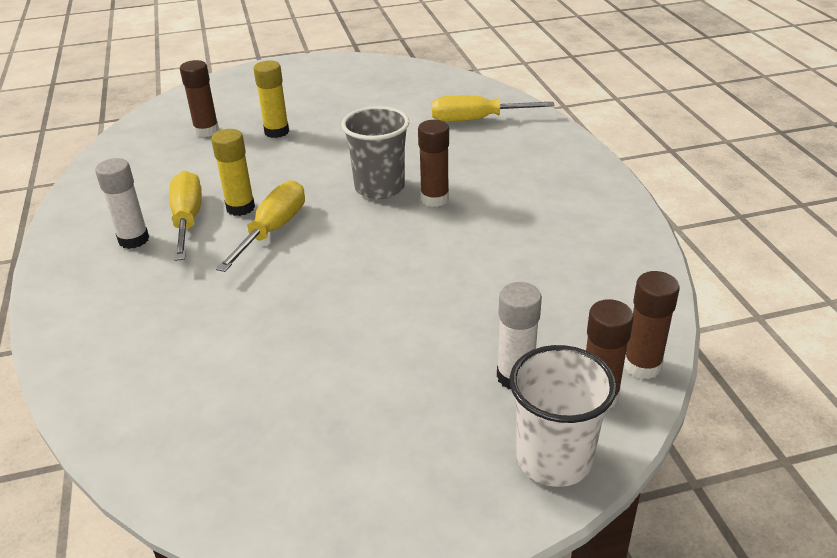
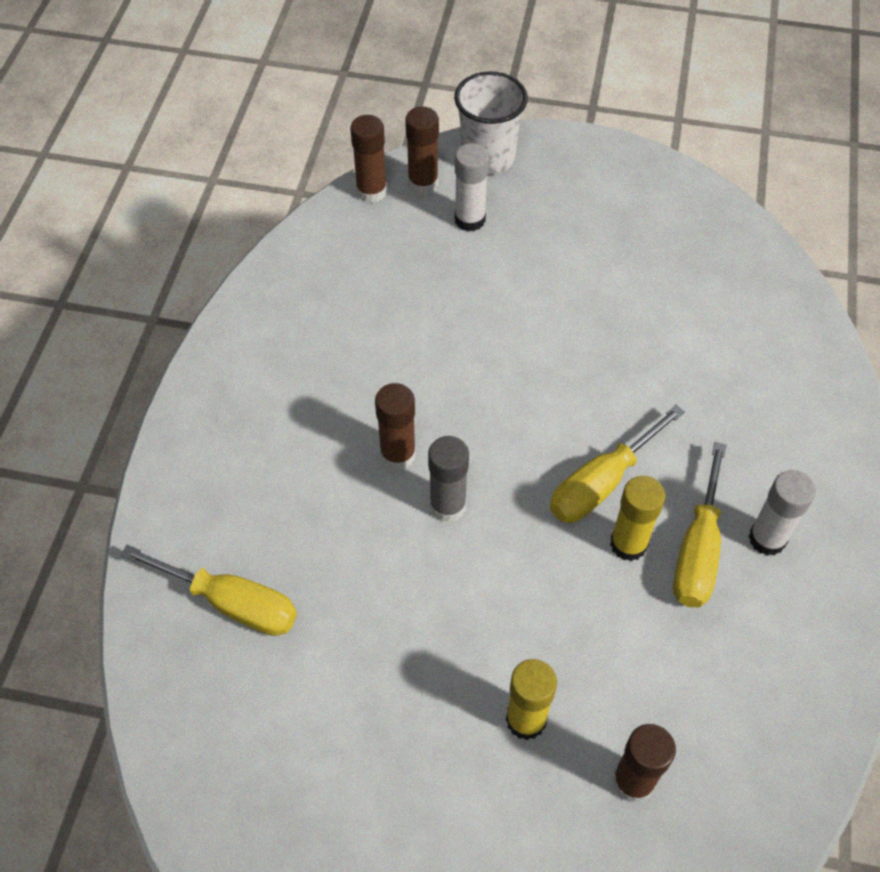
camera: 155 degrees left, 20 degrees up
(379, 188) = (447, 506): grey cup -> grey glue stick

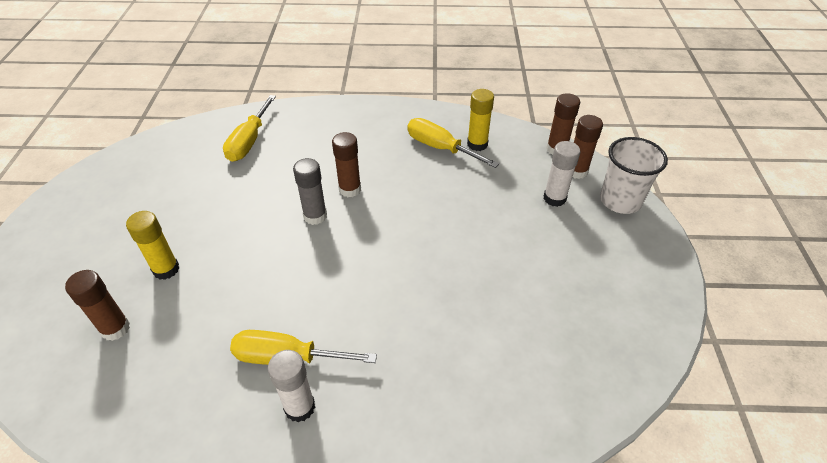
camera: 80 degrees right, 10 degrees down
(601, 483) = (340, 293): yellow screwdriver -> yellow screwdriver (440, 148)
(628, 544) = (291, 313): yellow glue stick -> yellow glue stick (477, 144)

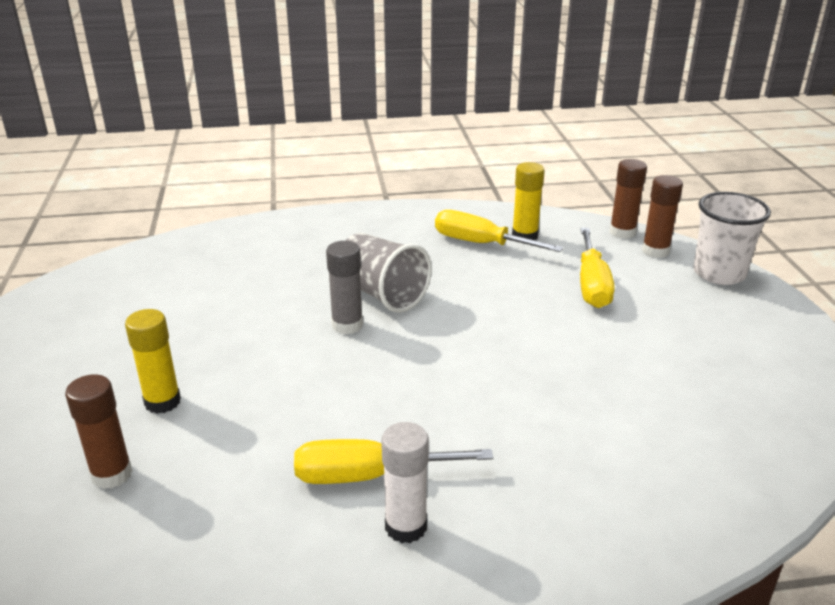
camera: 10 degrees left, 15 degrees down
(249, 141) = (229, 258): yellow screwdriver -> yellow screwdriver (592, 285)
(350, 189) = (382, 294): brown glue stick -> grey cup
(554, 198) = (641, 279): white glue stick -> none

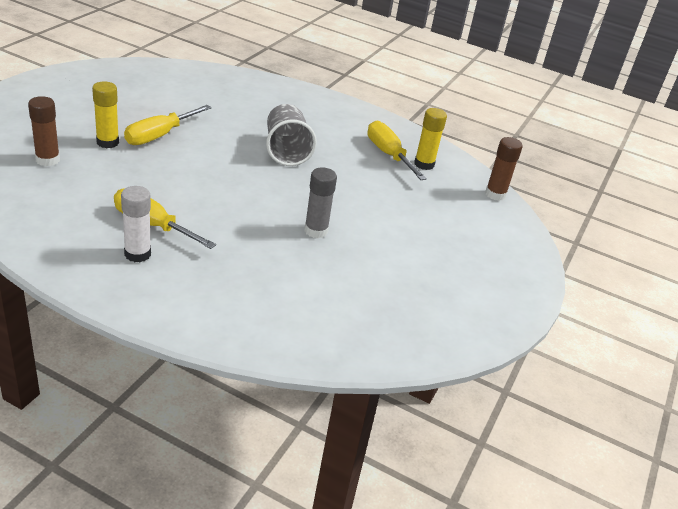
camera: 30 degrees right, 5 degrees up
(347, 325) = (244, 156): grey glue stick -> grey glue stick (316, 231)
(592, 285) = (420, 210): yellow screwdriver -> yellow screwdriver (159, 135)
(655, 251) = (499, 215): brown glue stick -> none
(719, 273) = (520, 249): white cup -> none

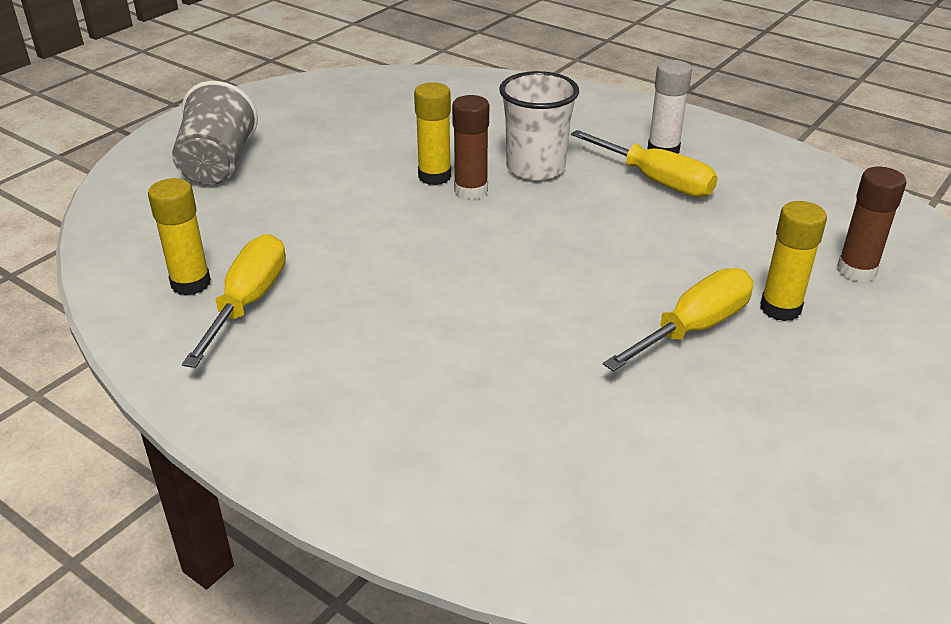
camera: 165 degrees left, 0 degrees up
(242, 238) = (535, 168): none -> white cup
(286, 151) = (449, 303): grey cup -> grey cup (217, 165)
(316, 231) = (434, 176): grey glue stick -> yellow glue stick
(388, 154) = (248, 302): yellow screwdriver -> yellow screwdriver turned 150 degrees counterclockwise
(495, 194) = (107, 231): brown glue stick -> brown glue stick (471, 191)

